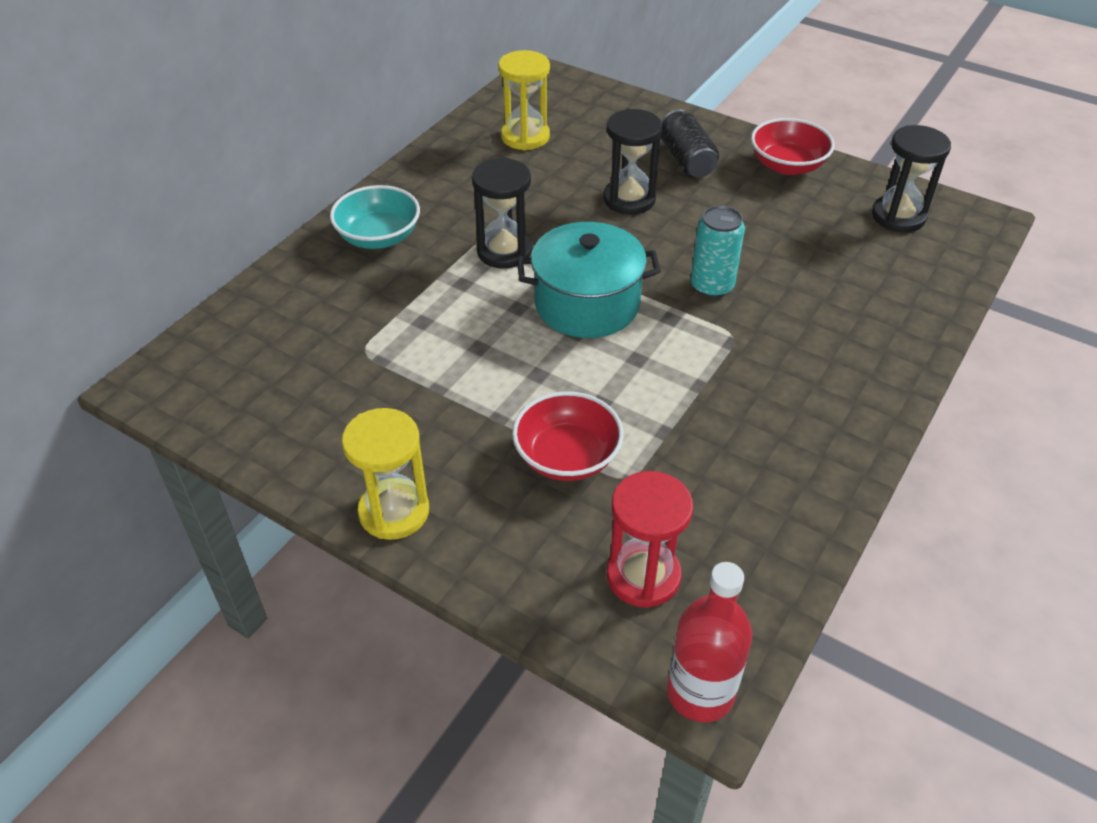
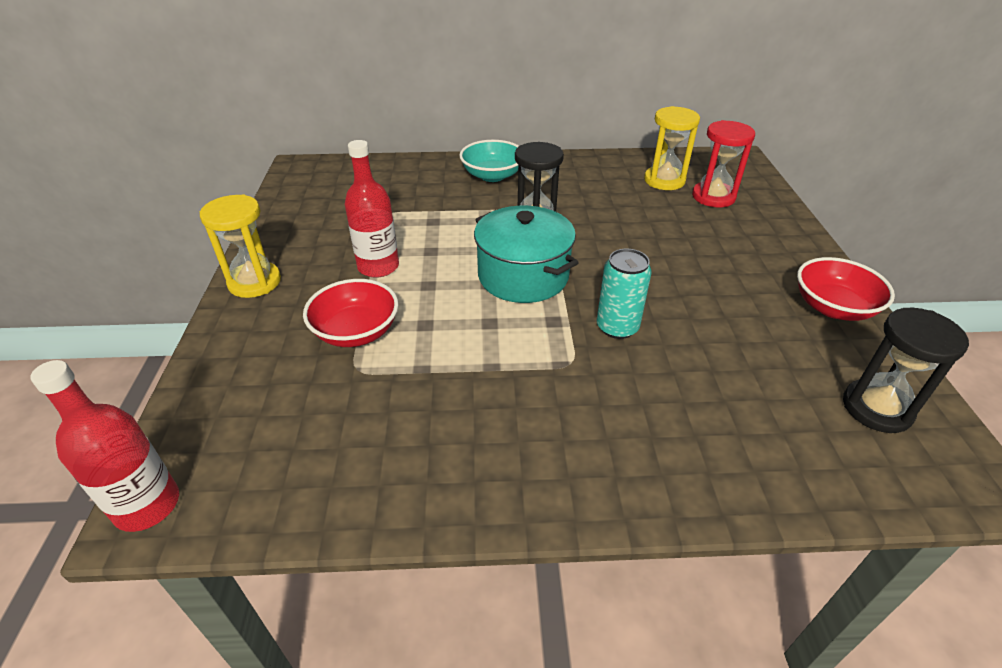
camera: 55 degrees right, 5 degrees down
(467, 398) = (378, 266): none -> red bottle
(629, 199) = (663, 247): black hourglass -> none
(643, 576) = (258, 420): red hourglass -> red hourglass (713, 197)
(686, 160) = (751, 254): black can -> none

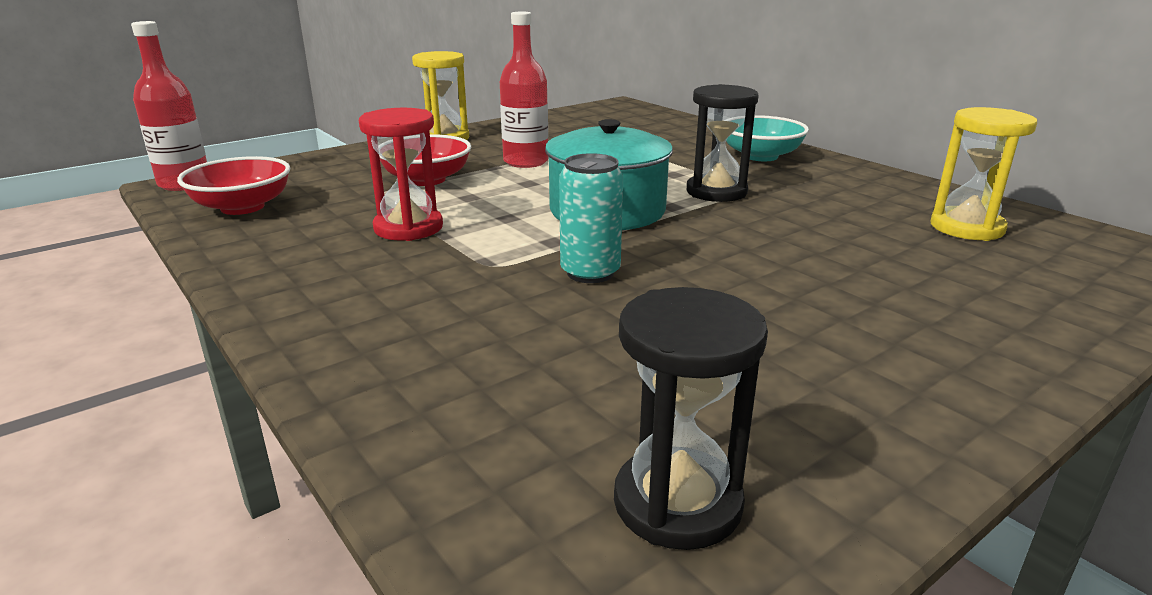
camera: 55 degrees right, 15 degrees down
(713, 197) = (1006, 264): red hourglass -> red hourglass (408, 228)
(833, 307) = (900, 415): red bowl -> red bowl (242, 207)

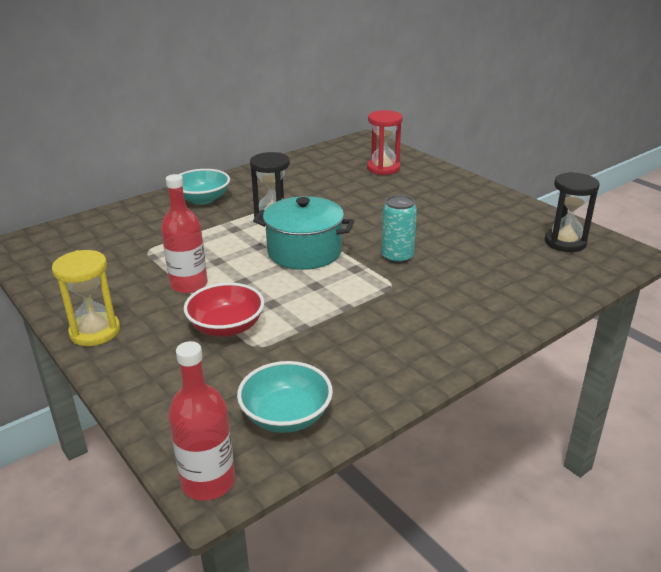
camera: 90 degrees left, 5 degrees up
(242, 207) = (286, 416): red bowl -> turquoise bowl
(408, 228) = (334, 322): red hourglass -> red hourglass (383, 168)
(966, 228) = (331, 166): yellow hourglass -> none

